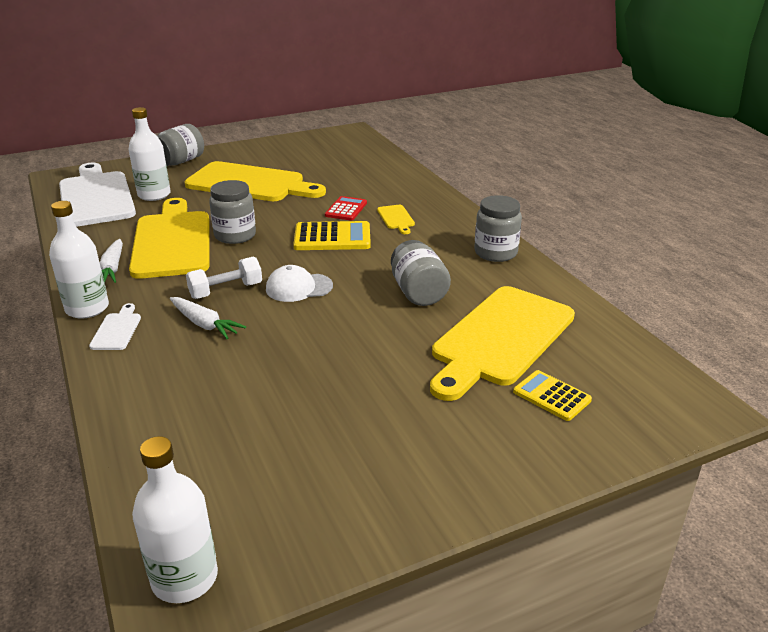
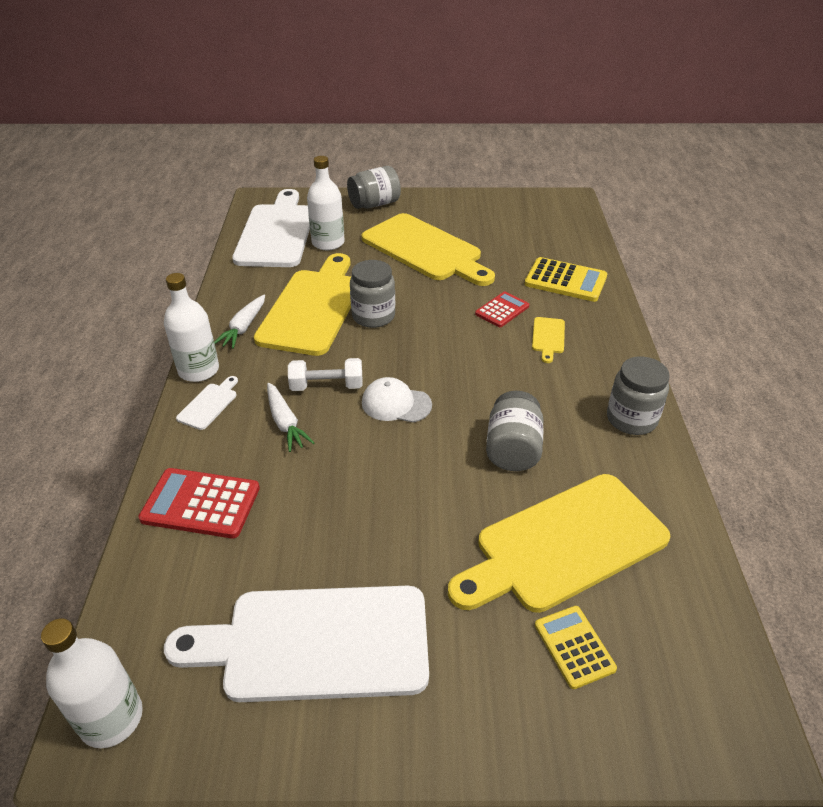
camera: 25 degrees right, 10 degrees up
(162, 400) = (201, 504): none -> red calculator
(332, 237) = (466, 345): yellow calculator -> yellow calculator (565, 280)
(344, 460) = (316, 643): none -> white cutting board

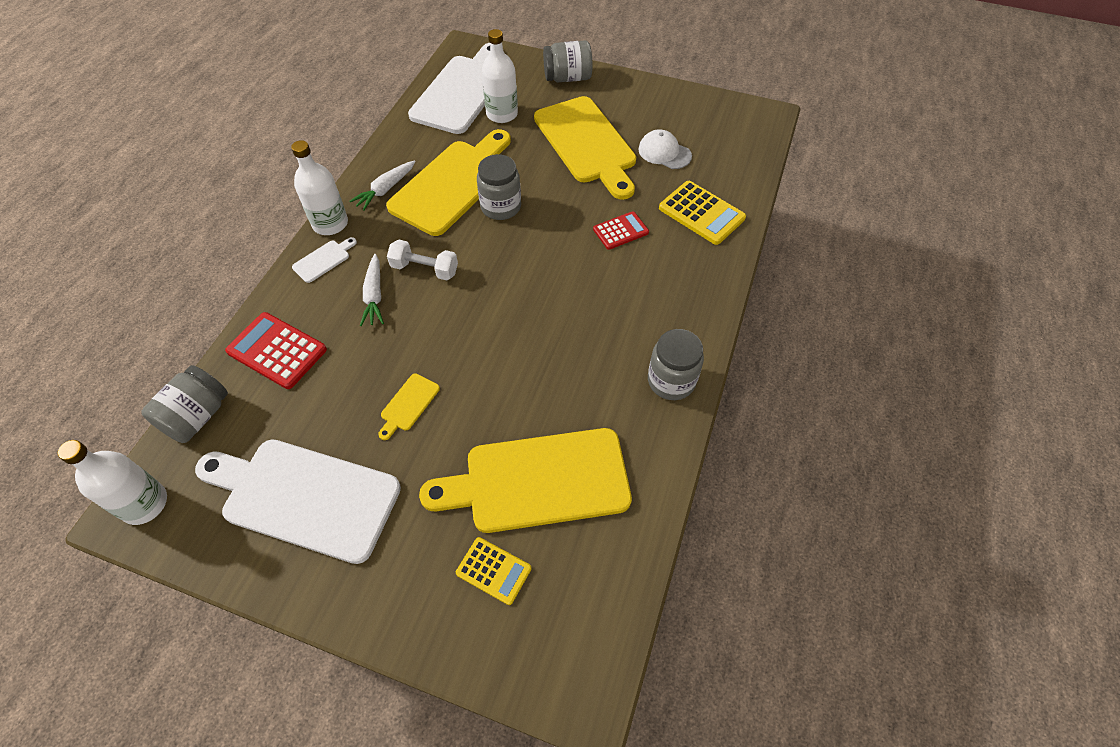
camera: 20 degrees right, 15 degrees up
(396, 404) = (473, 303): white cap -> white cap (664, 152)
(512, 449) = (547, 378): grey jar -> grey jar (197, 416)
(548, 337) = (646, 272): yellow cutting board -> yellow cutting board (408, 404)
(574, 647) = (493, 570): yellow calculator -> yellow calculator turned 120 degrees clockwise

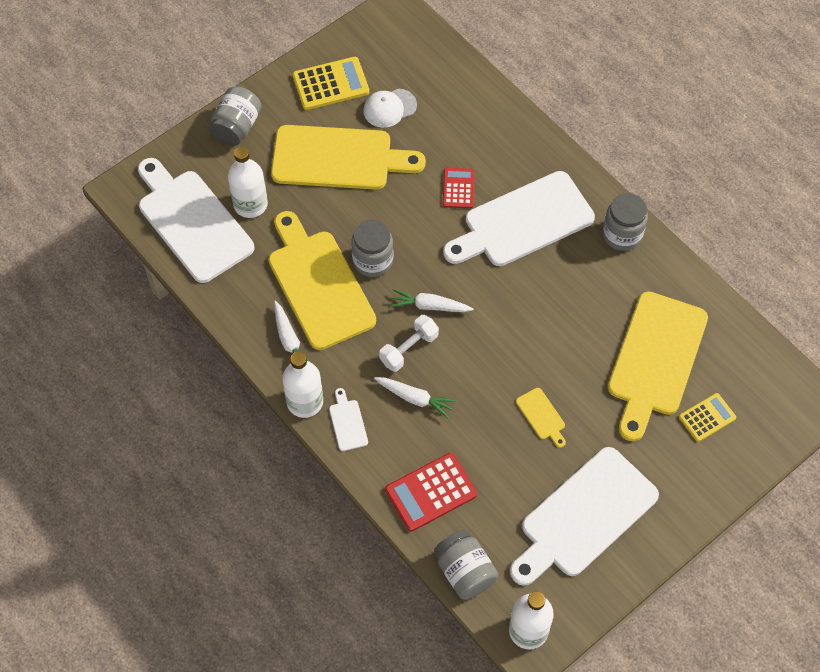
camera: 60 degrees left, 5 degrees up
(480, 264) = (430, 306): none -> white carrot
(622, 293) = (523, 222): none -> white cutting board
(701, 213) = (476, 122): yellow calculator -> yellow calculator (331, 84)

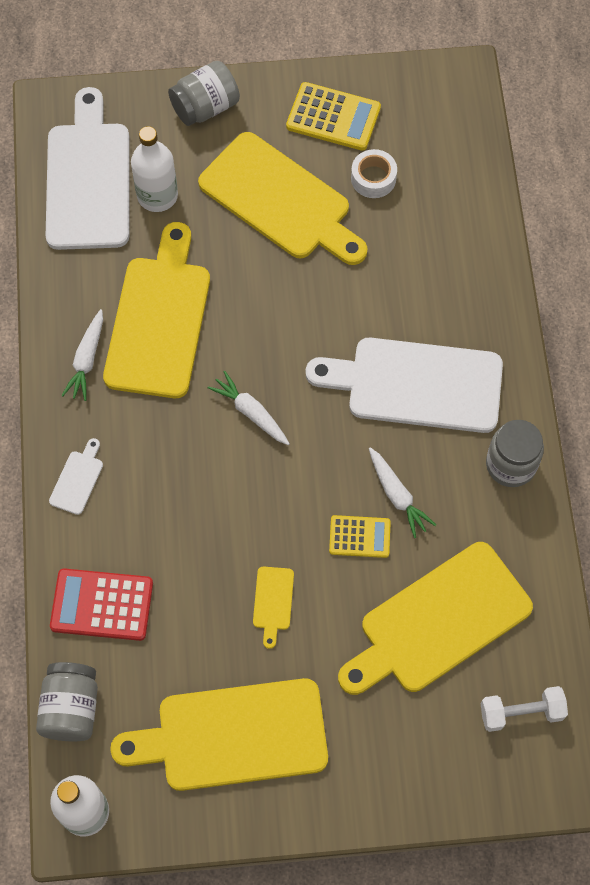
camera: 35 degrees right, 5 degrees up
(305, 402) = (54, 431): white bottle -> none
(373, 261) = (231, 329): grey jar -> none
(389, 108) = (373, 178): white cap -> white tape
(409, 349) = (195, 443): white dumbbell -> white dumbbell (521, 712)
(415, 398) = (161, 498): white carrot -> white carrot (397, 495)
(458, 188) = (377, 307): red calculator -> none
(584, 516) = (233, 736): white cutting board -> yellow cutting board
(707, 417) = (444, 720): yellow calculator -> yellow calculator (359, 536)

